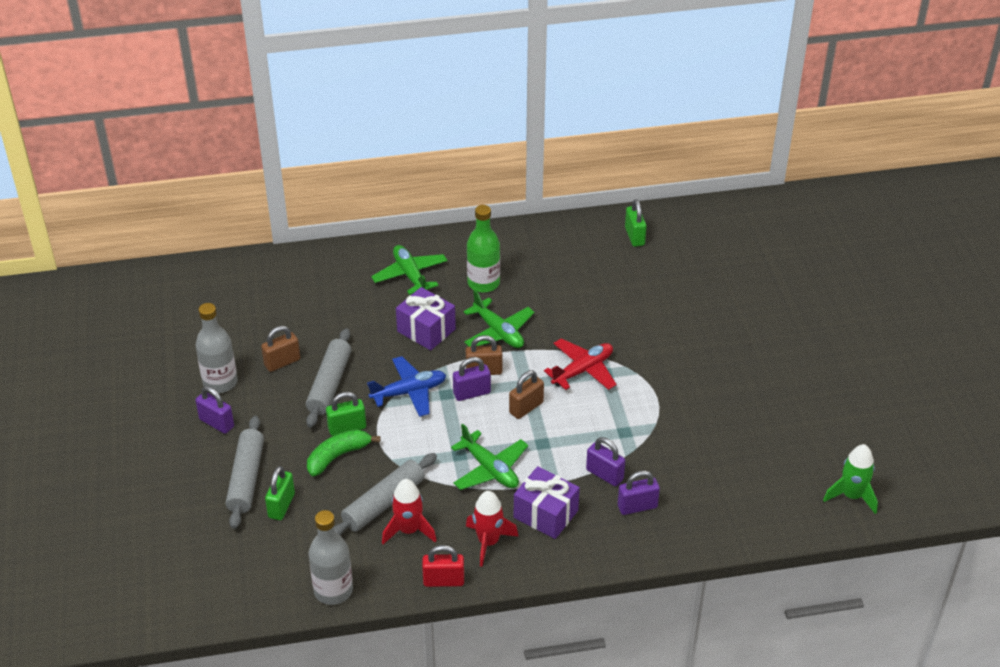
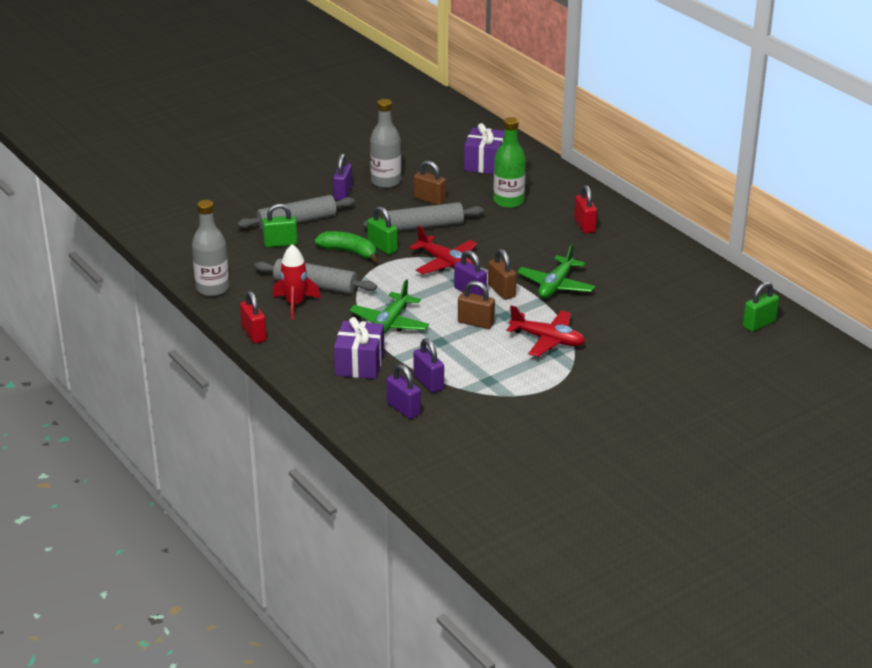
camera: 65 degrees right, 10 degrees down
(409, 392) = (445, 263): blue plane -> red plane
(410, 275) = (584, 225): green plane -> red padlock
(426, 330) = (525, 251): purple gift -> purple gift (485, 163)
(483, 283) = (610, 262): green bottle -> green bottle (508, 201)
(488, 542) = (309, 344): red rocket -> none
(604, 474) = (428, 382): purple padlock -> purple padlock turned 45 degrees counterclockwise
(851, 496) = (513, 533): green rocket -> none

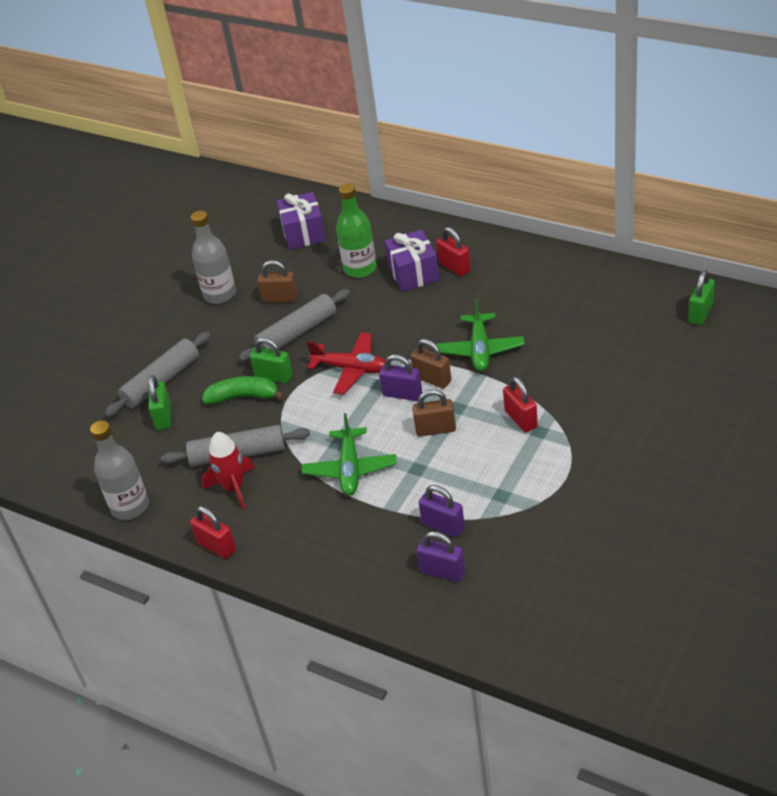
camera: 20 degrees left, 10 degrees up
(280, 243) = (163, 417): green padlock -> green padlock turned 60 degrees counterclockwise
(343, 193) = (185, 326): purple padlock -> none
(360, 364) = (356, 534): purple gift -> purple gift (413, 273)
(547, 340) = (521, 419): red plane -> red padlock

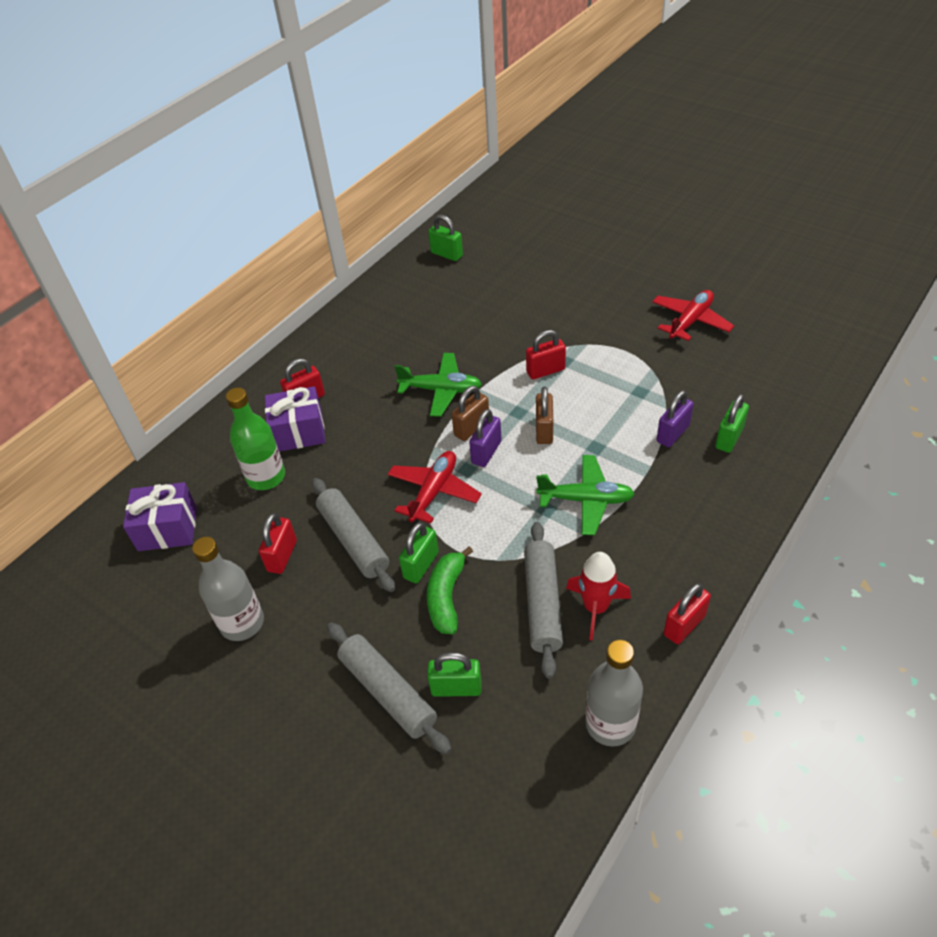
camera: 85 degrees left, 5 degrees up
(280, 298) = (282, 556): brown padlock -> red padlock
(442, 571) = (729, 438): purple padlock -> green padlock
(629, 531) = (690, 321): none -> red plane

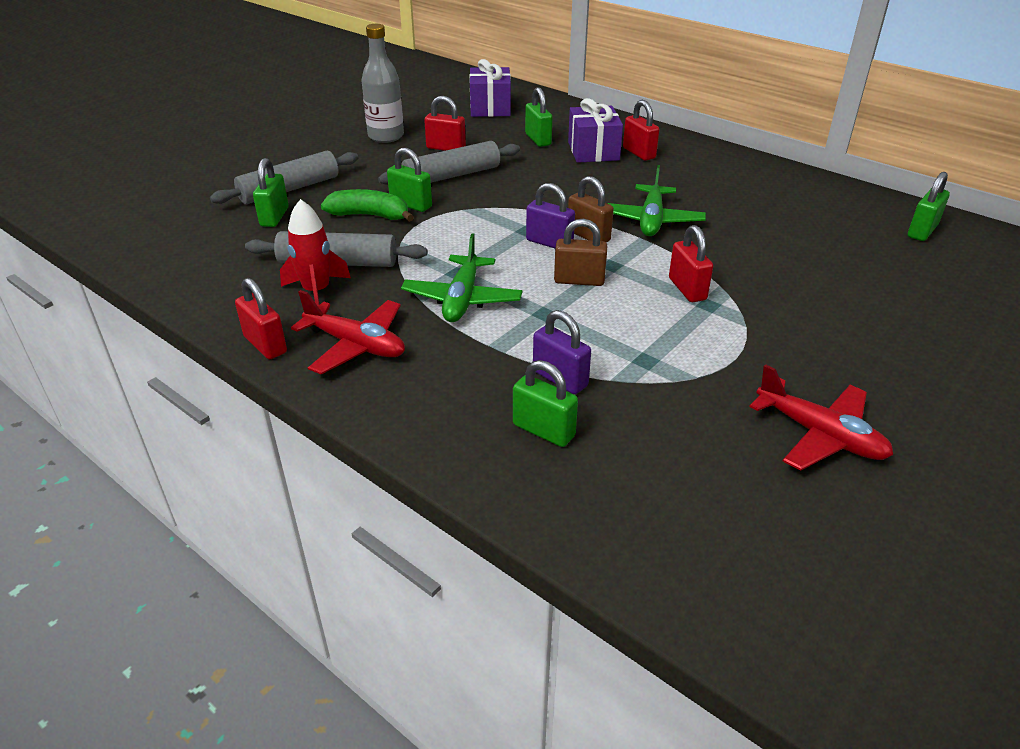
camera: 90 degrees right, 10 degrees down
(266, 477) = (538, 139): green bottle -> green padlock
(434, 492) = (499, 213): red plane -> red plane (356, 345)
(610, 724) = (189, 287): grey bottle -> none

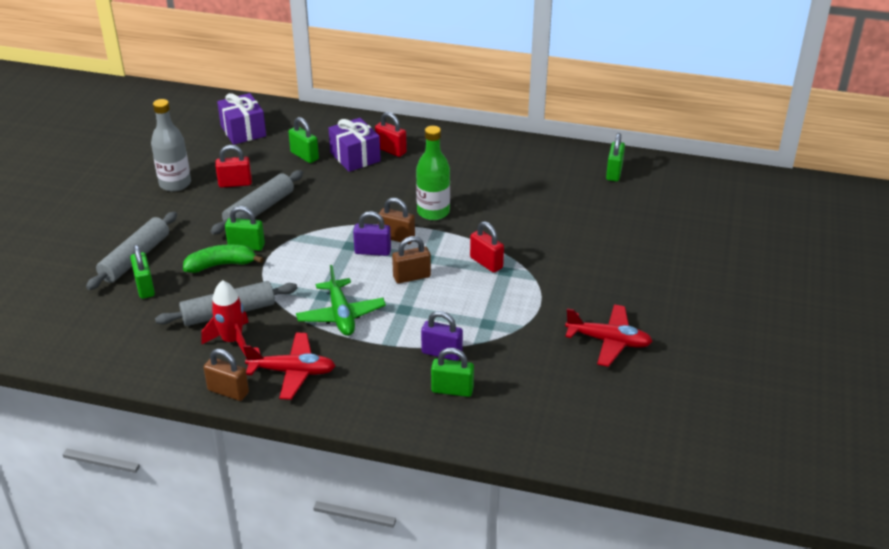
camera: 25 degrees left, 0 degrees up
(265, 345) = (228, 391): red padlock -> brown padlock
(651, 220) = (433, 212): green plane -> green bottle

